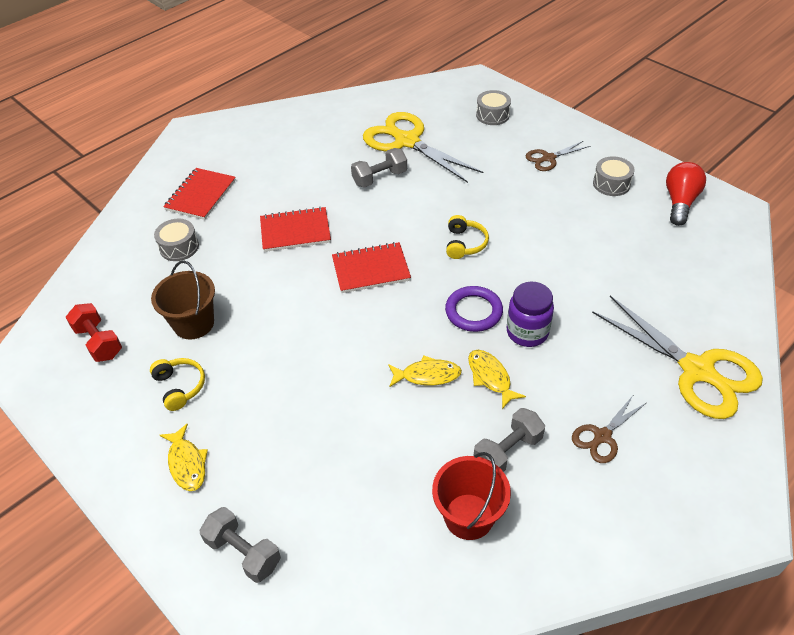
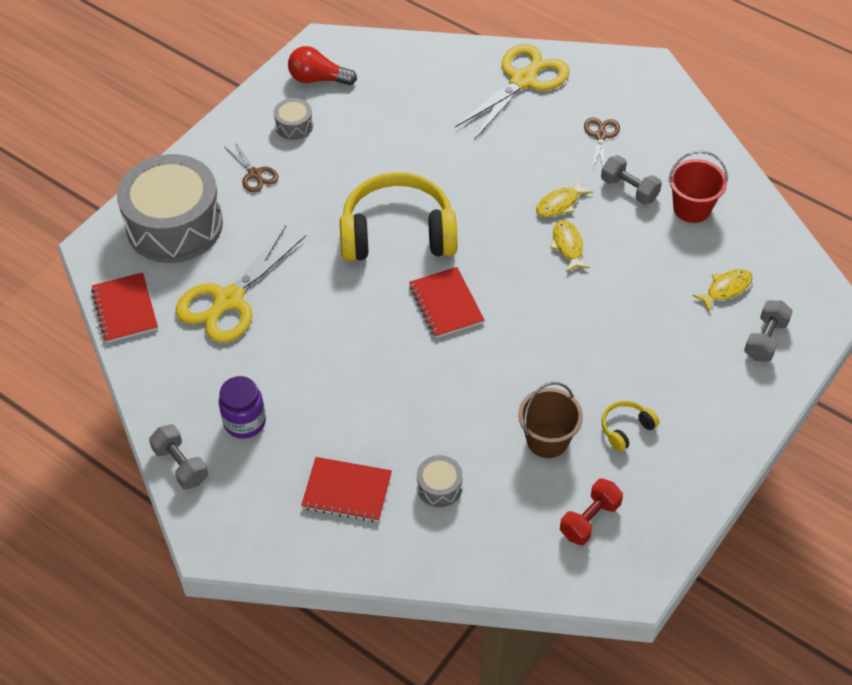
camera: 100 degrees left, 5 degrees up
(187, 463) = (702, 399): yellow fish -> yellow fish (726, 289)
(295, 231) = (398, 380): red notebook -> red notebook (125, 309)
(380, 178) = (299, 317): grey dumbbell -> grey dumbbell (181, 465)
(465, 244) = (398, 233): yellow headphones -> yellow headphones, size x2.41
(473, 311) = (487, 220): purple ring -> none
(492, 115) = (174, 225): grey drum -> grey drum, size x2.42
(527, 332) = (504, 182): purple jar -> purple jar (245, 422)
(602, 437) = (601, 135): brown scissors -> brown scissors turned 120 degrees counterclockwise

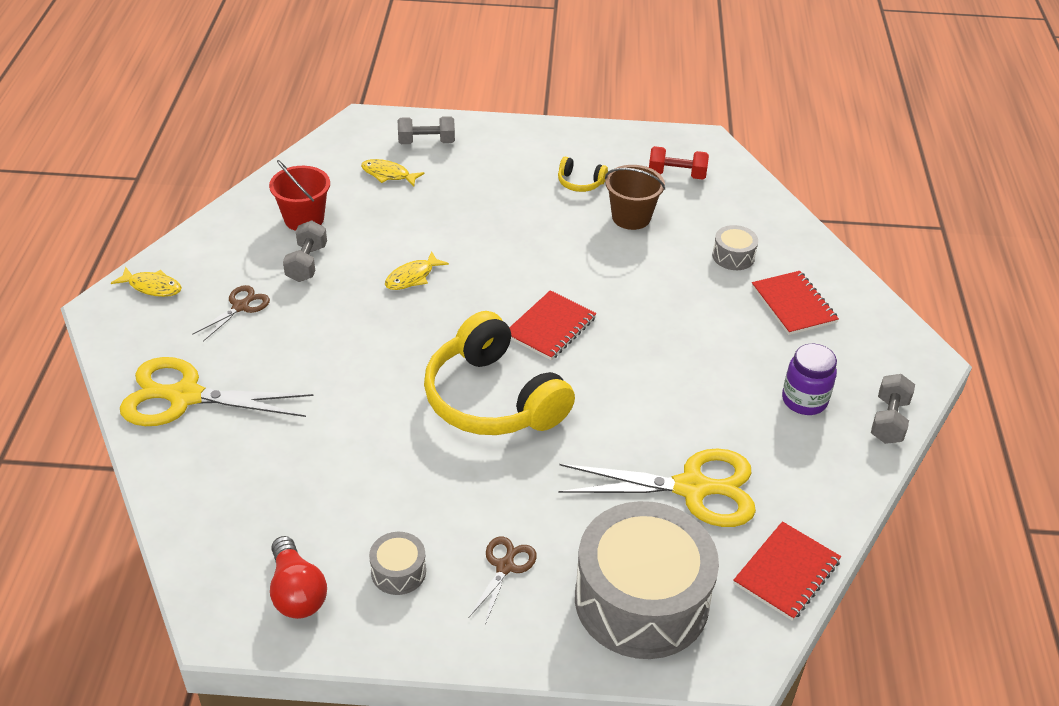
camera: 125 degrees left, 10 degrees down
(560, 204) = (361, 301): yellow fish -> yellow fish (152, 287)
(601, 135) = (241, 306): brown scissors -> brown scissors turned 150 degrees clockwise

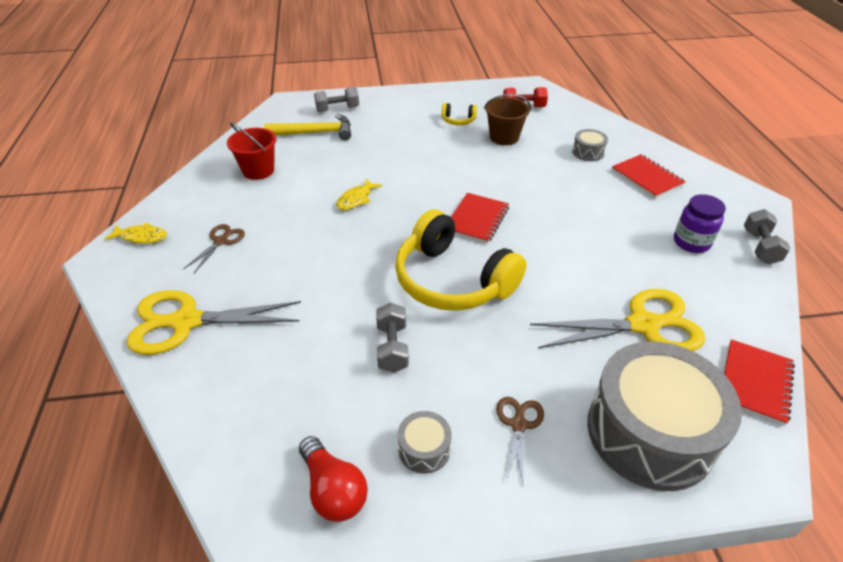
camera: 10 degrees left, 0 degrees up
(307, 263) = (268, 201): grey dumbbell -> grey dumbbell (392, 347)
(388, 174) = (315, 133): yellow fish -> yellow hammer

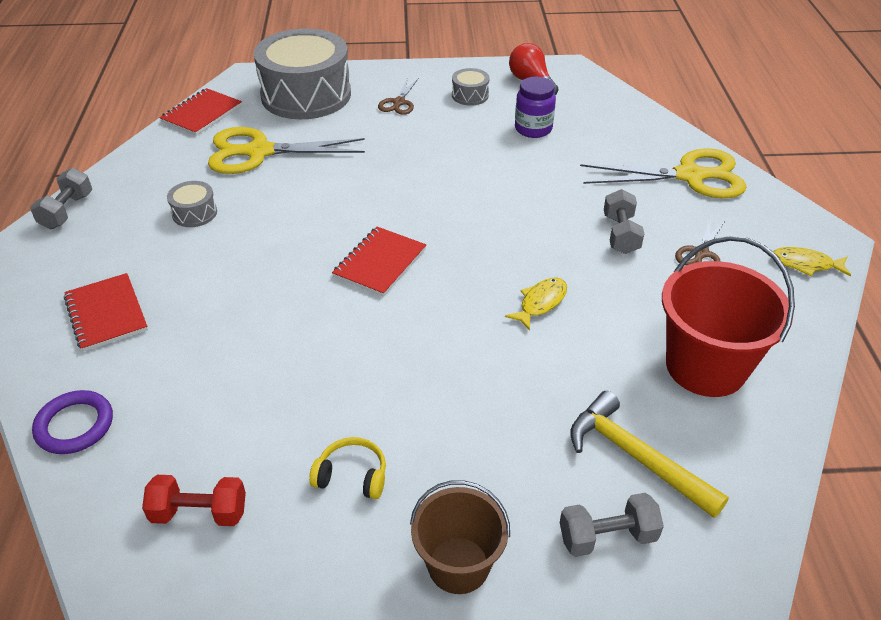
camera: 175 degrees left, 0 degrees up
(258, 170) = (705, 366): red bucket -> red bucket, size x1.57
(315, 133) = (636, 456): yellow hammer -> yellow hammer turned 45 degrees clockwise
(392, 347) = (491, 148): grey dumbbell -> grey dumbbell (620, 234)
(452, 280) = (427, 197): yellow headphones -> none
(504, 137) = (281, 419): brown bucket -> brown bucket (458, 565)
(588, 152) = (156, 371): grey drum -> grey drum (194, 213)
(610, 130) = (75, 425): none -> purple ring
(691, 242) = (139, 220): purple jar -> purple jar (533, 129)

